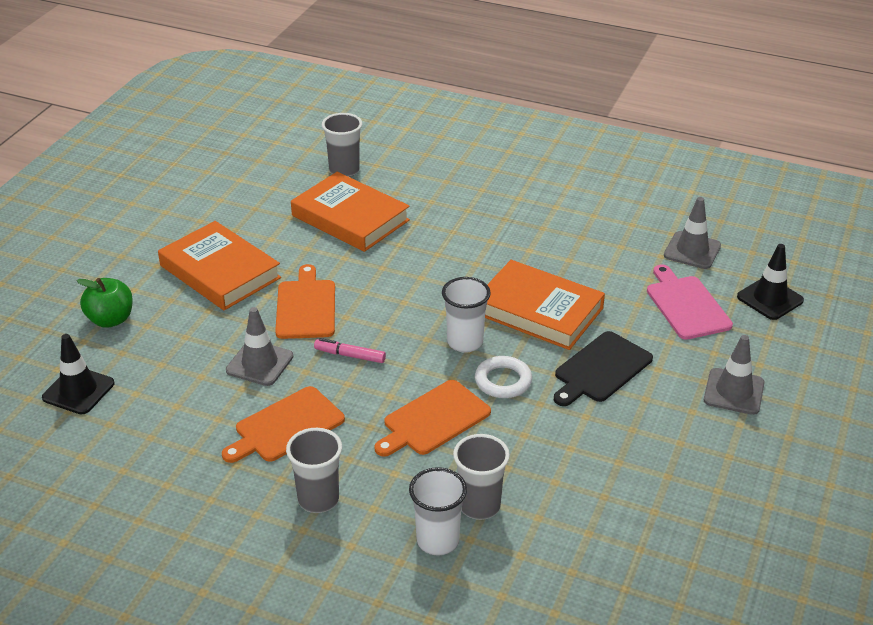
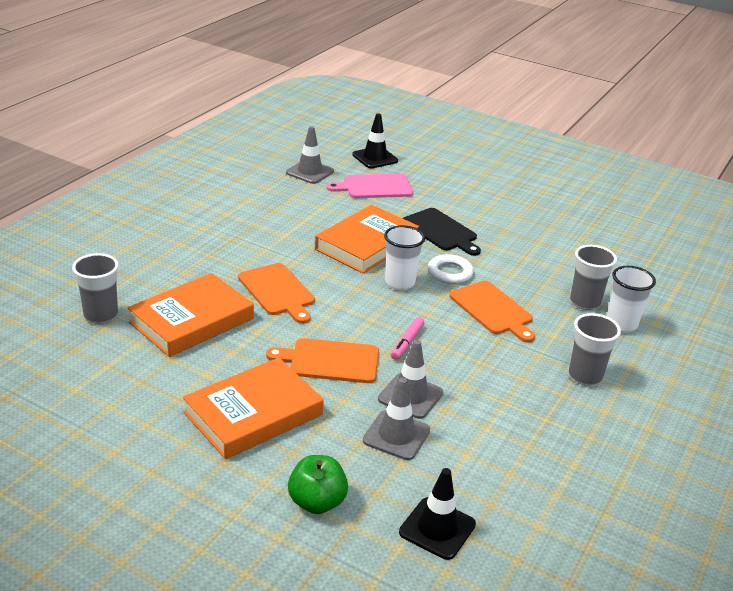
camera: 85 degrees left, 5 degrees down
(286, 426) = (498, 386): orange cutting board -> orange cutting board (277, 291)
(734, 392) = (470, 190): grey traffic cone -> grey traffic cone (396, 435)

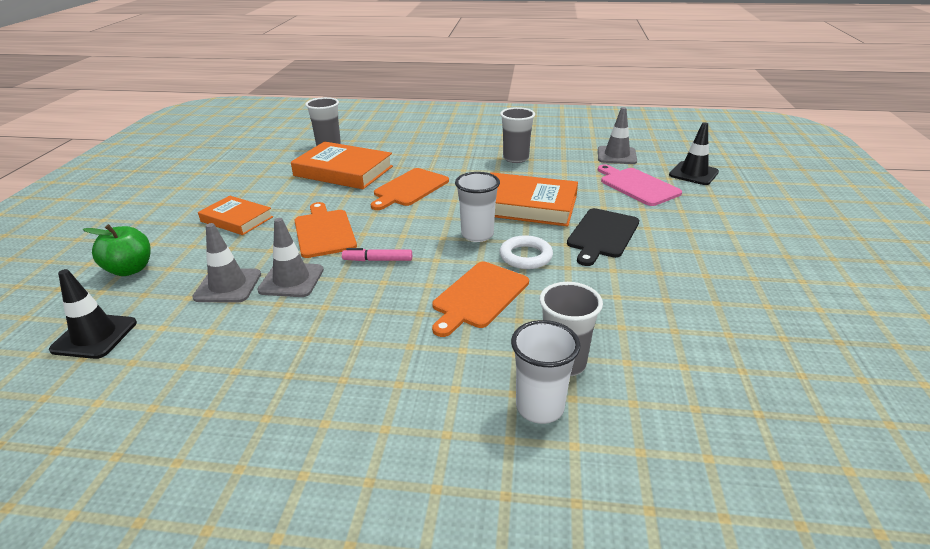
camera: 70 degrees right, 0 degrees up
(253, 414) = (236, 219): orange book -> orange book, size x0.62
(585, 376) = (391, 392): grey cup -> grey cup (515, 158)

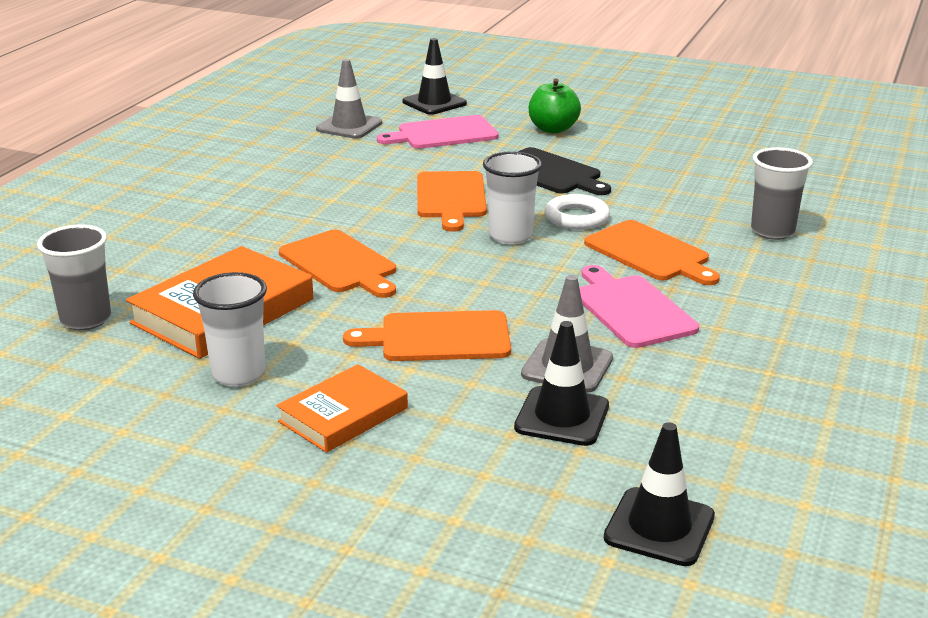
camera: 75 degrees left, 5 degrees down
(130, 269) = (469, 516): green apple -> green apple (553, 129)
(228, 286) = (562, 417): grey traffic cone -> black traffic cone
(377, 260) = (542, 303): pink marker -> none
(379, 297) = (631, 309): none -> pink cutting board
(515, 158) = (300, 182): grey cup -> none
(526, 205) = (451, 198): orange book -> orange cutting board
(540, 407) = (831, 251): white cup -> white cup (238, 374)

